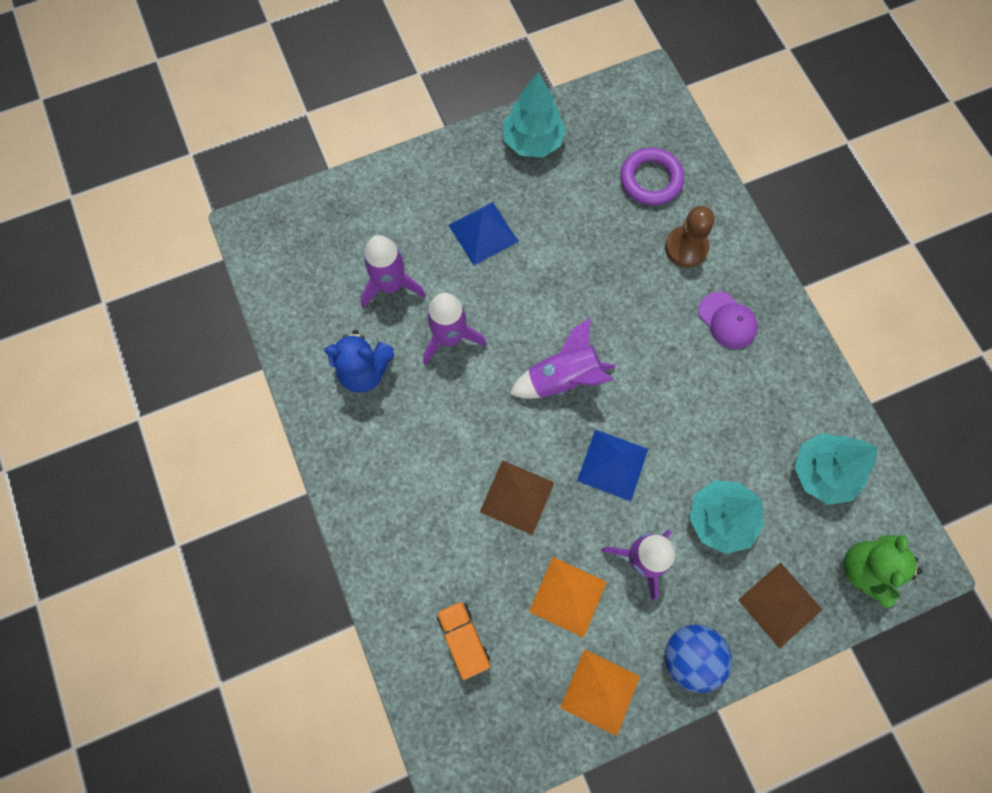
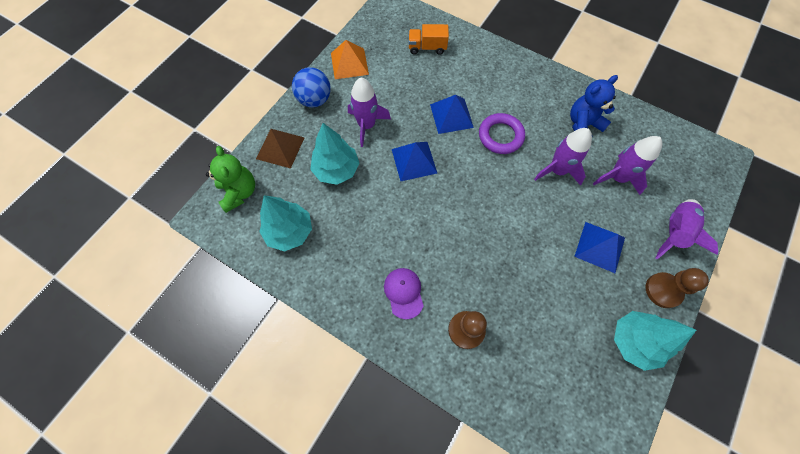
camera: 145 degrees right, 5 degrees down
(461, 159) = (663, 290): none -> brown pawn
(464, 638) = (427, 47): orange truck -> orange truck turned 150 degrees clockwise
(517, 497) = (451, 115): brown pyramid -> blue pyramid
(562, 378) = (477, 189): purple rocket -> purple rocket (674, 232)
(568, 596) = (392, 89): orange pyramid -> none
(650, 180) = (530, 370): purple ring -> purple ring (500, 136)
(727, 320) = (404, 293): purple cap -> purple cap turned 60 degrees clockwise

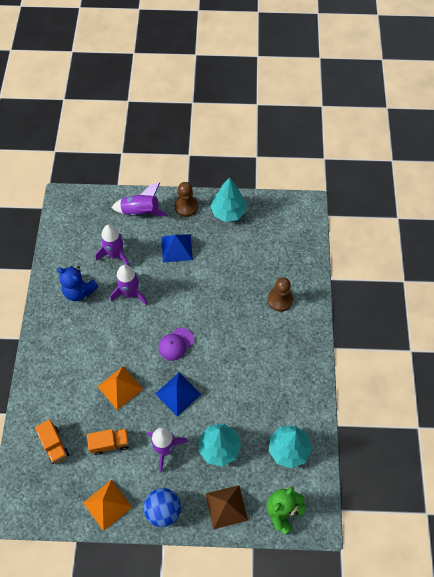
camera: 120 degrees left, 5 degrees down
(401, 86) = (110, 443): none -> orange truck
(404, 293) = (281, 347): purple cap -> purple cap (176, 344)
(451, 115) = (120, 387): blue pyramid -> orange pyramid
(500, 136) = (120, 343): purple ring -> none

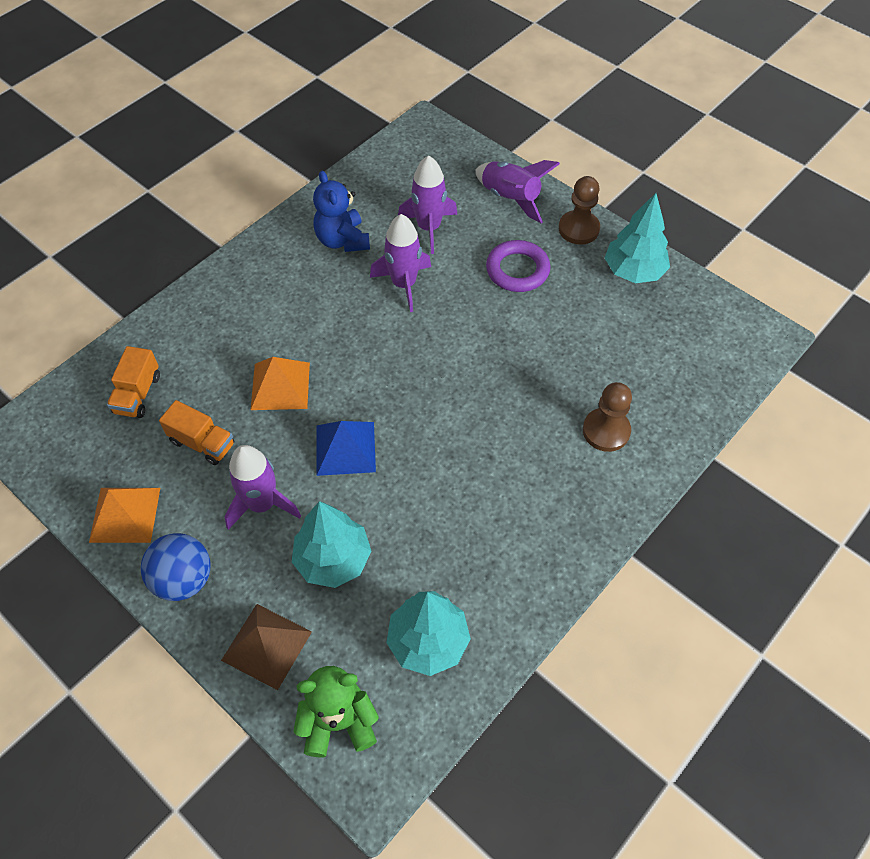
camera: 40 degrees right, 5 degrees down
(176, 248) = (517, 270): blue pyramid -> purple ring
(176, 344) = (402, 385): purple cap -> none

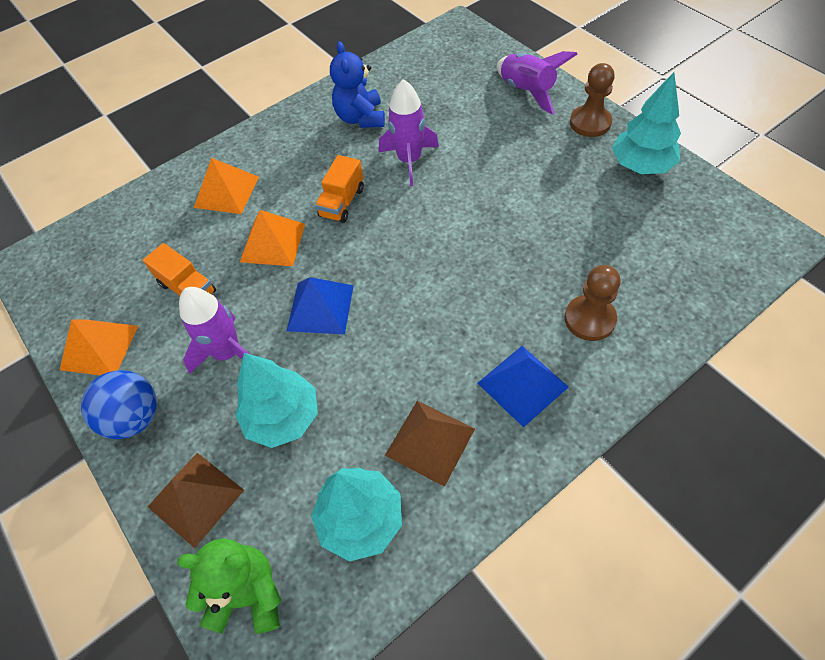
camera: 15 degrees right, 0 degrees up
(138, 394) = (143, 237): orange truck -> orange truck (342, 202)
(216, 335) = (226, 192): none -> orange pyramid
(429, 228) = (443, 112): purple rocket -> none
(478, 563) = (430, 442): none -> brown pyramid
(517, 270) = (522, 156): purple ring -> none
(553, 500) = (522, 385): none -> blue pyramid

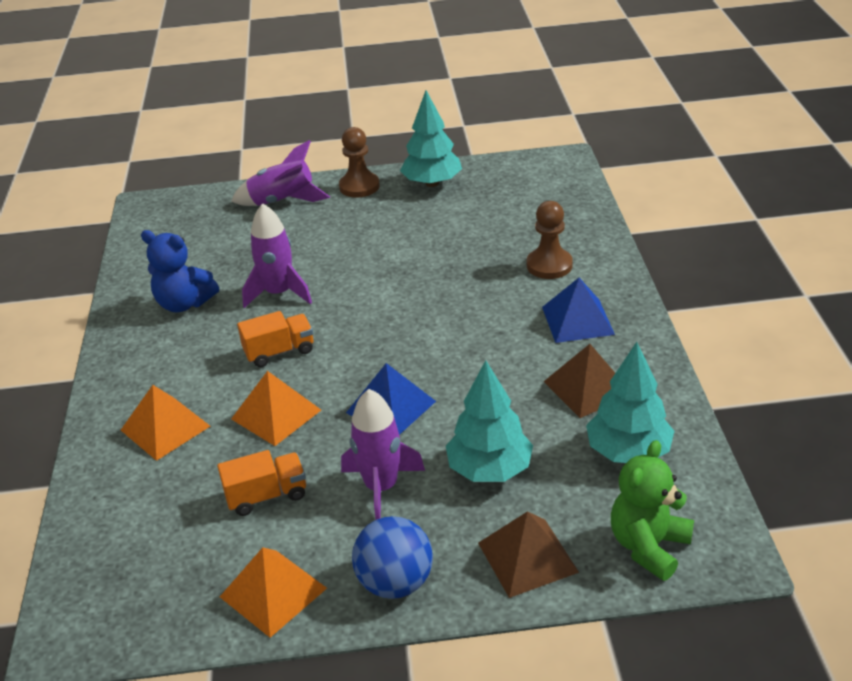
camera: 60 degrees left, 20 degrees down
(342, 202) = (279, 352): orange truck -> orange truck turned 75 degrees counterclockwise

